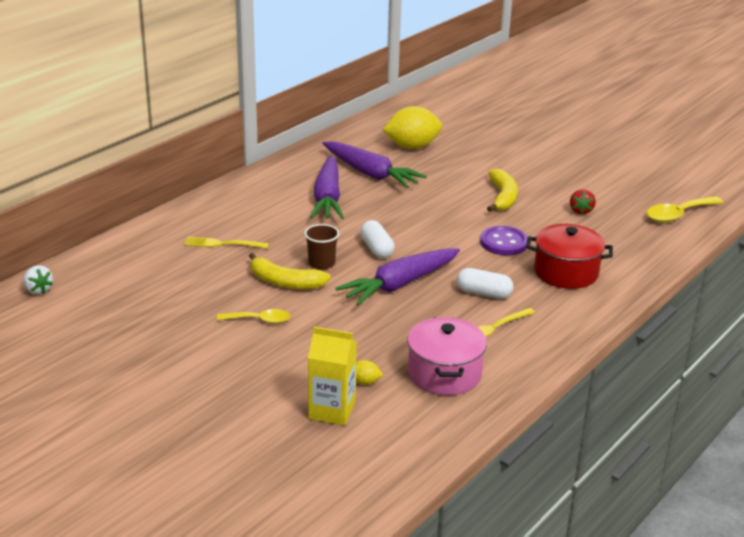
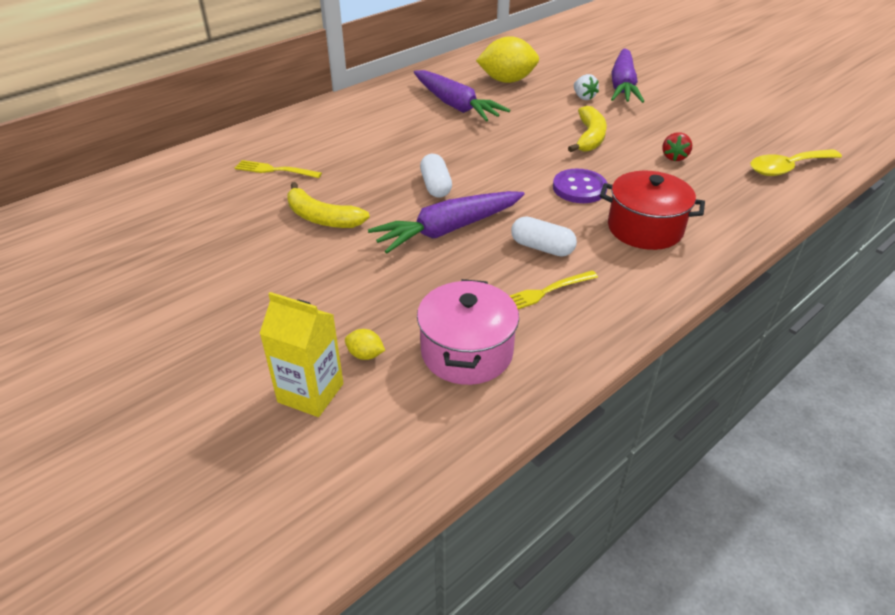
camera: 10 degrees right, 10 degrees up
(38, 290) = (61, 208): white strawberry -> white strawberry (583, 97)
(259, 320) = (275, 262): yellow spoon -> none
(321, 263) = (370, 198): brown cup -> none
(327, 198) = (402, 128): purple carrot -> purple carrot (622, 86)

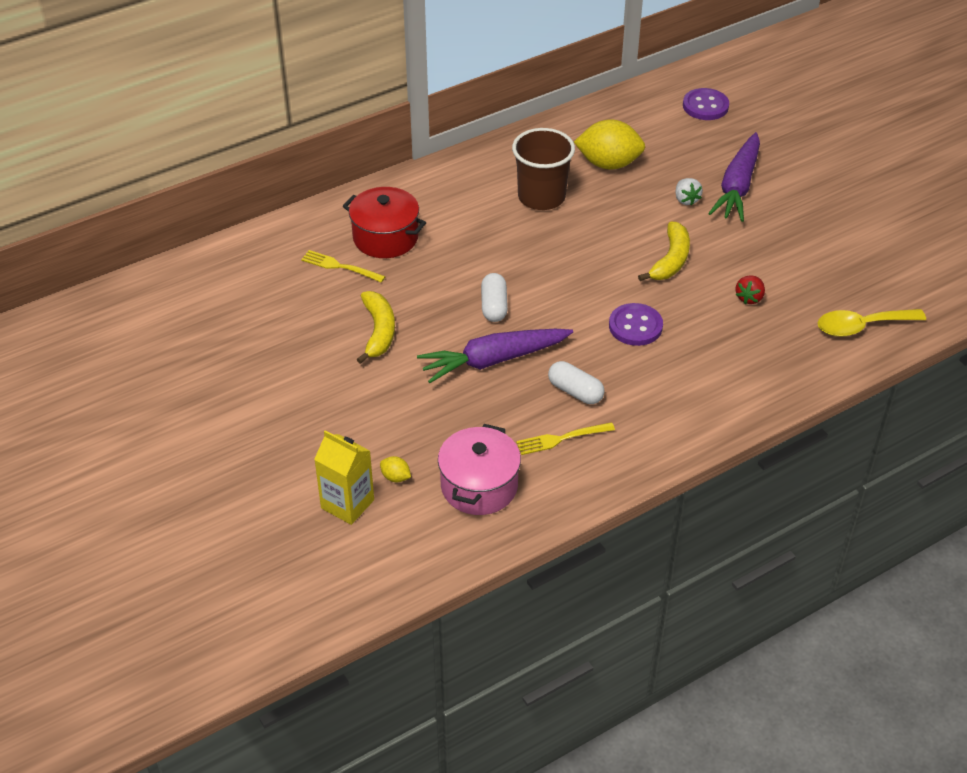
camera: 10 degrees right, 5 degrees up
(322, 218) = (378, 331): yellow banana -> yellow banana turned 135 degrees counterclockwise
(456, 106) = (541, 197): purple carrot -> brown cup
(571, 42) = (705, 106): none -> purple button
(645, 228) = (681, 382): red pot -> red pot (385, 237)

